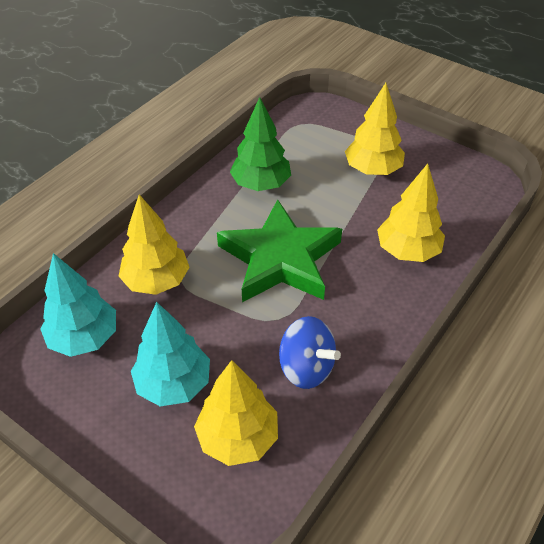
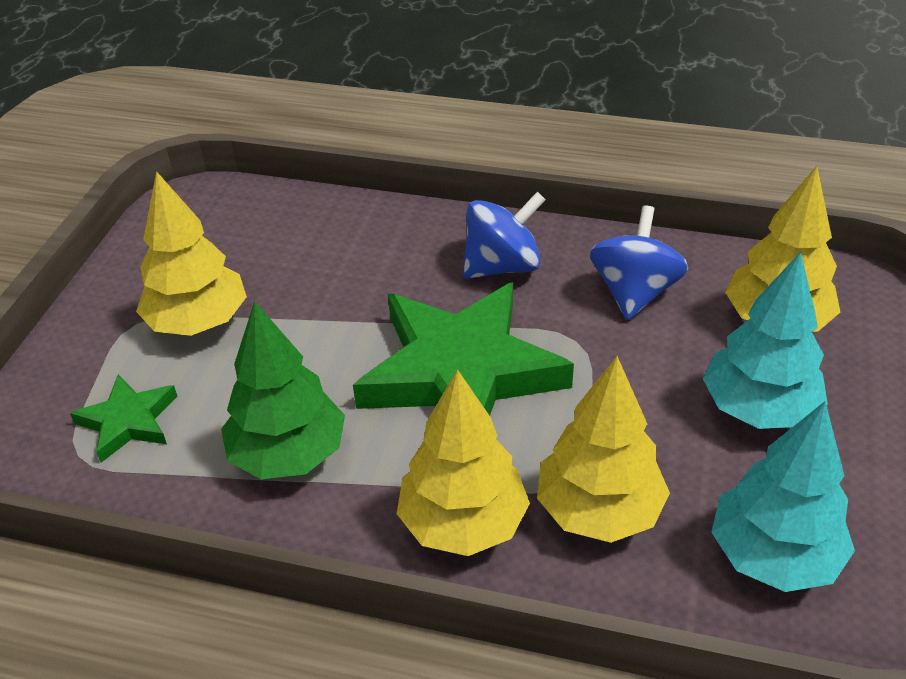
camera: 110 degrees left, 5 degrees down
(312, 139) = (128, 421): none -> green star
(365, 308) = (502, 266): none -> blue spinning top
(407, 251) = (374, 250): yellow tree -> yellow tree (463, 523)

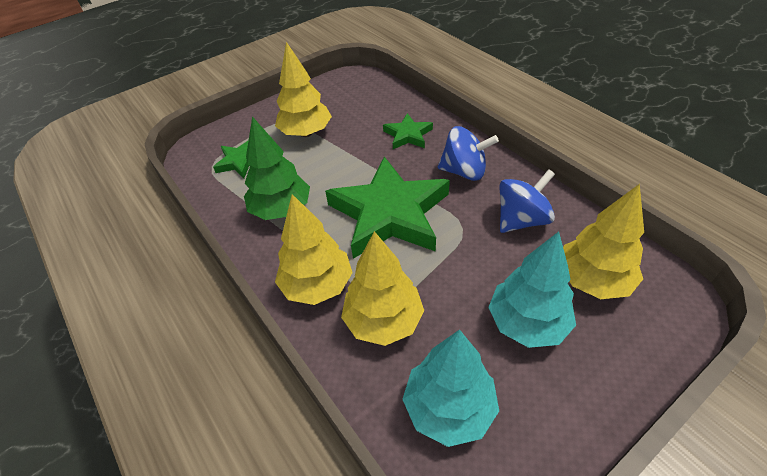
camera: 40 degrees right, 5 degrees up
(370, 252) = (408, 135): none -> green star

